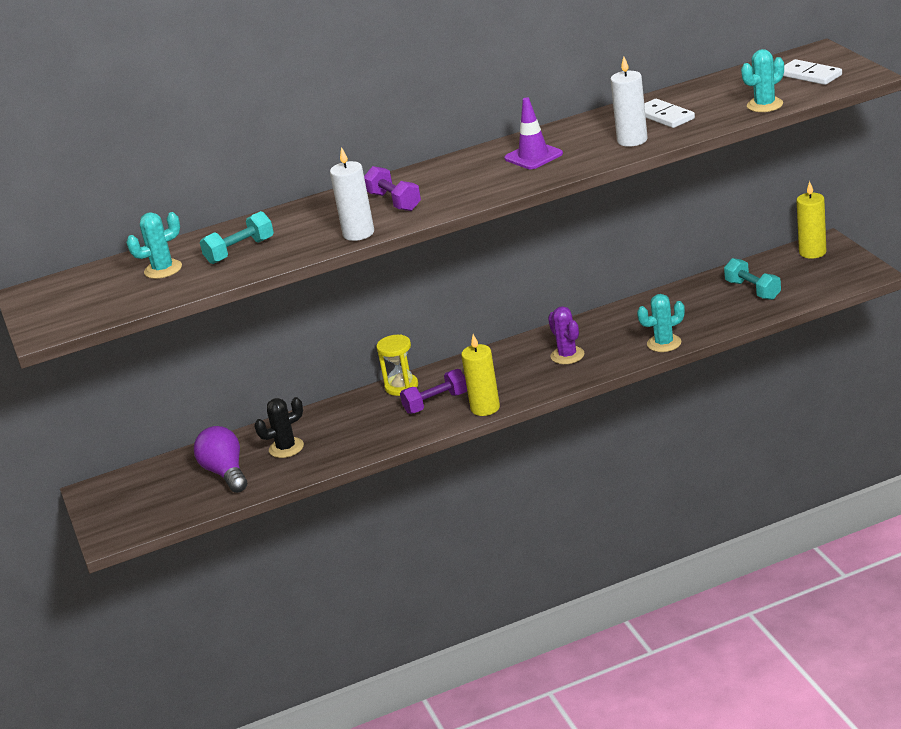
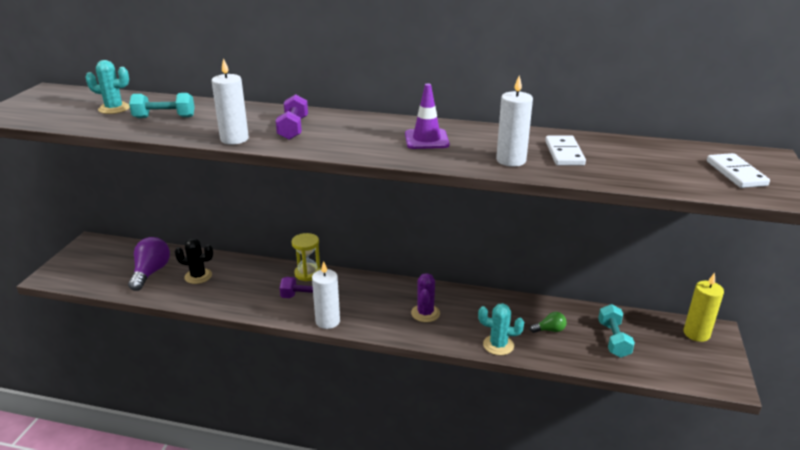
camera: 30 degrees right, 0 degrees up
(485, 408) = (327, 321): yellow candle -> white candle
(692, 311) = (549, 330): none -> green light bulb
(765, 105) = (659, 181): turquoise cactus -> none

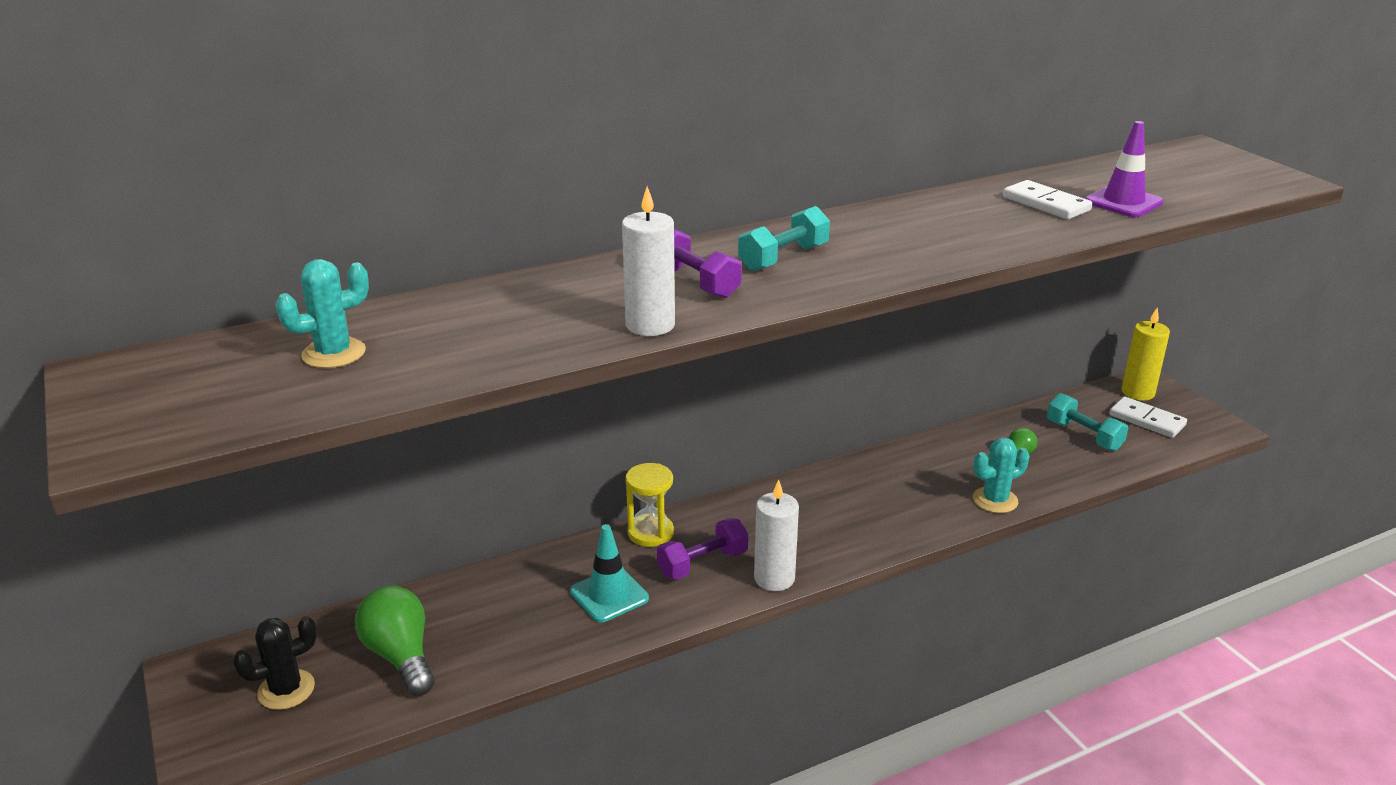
camera: 40 degrees left, 0 degrees up
(151, 273) = (401, 656): purple light bulb -> green light bulb
(164, 117) = (461, 335): turquoise dumbbell -> turquoise dumbbell (783, 258)
(198, 276) = (491, 619): black cactus -> black cactus (286, 690)
(252, 290) = (609, 595): none -> turquoise traffic cone
(425, 313) = (870, 506): purple cactus -> none
(426, 139) = (883, 238): purple traffic cone -> purple traffic cone (1123, 202)
(511, 160) = (1017, 230): white candle -> none
(736, 173) = (1213, 173): white domino -> white domino (1147, 420)

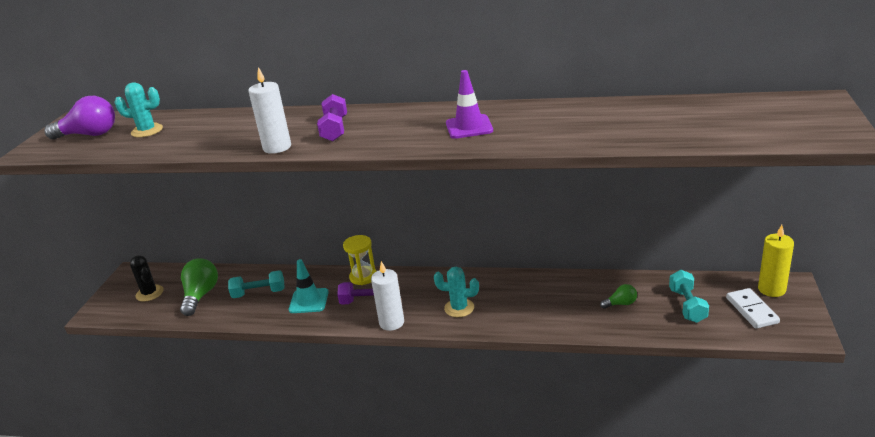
camera: 40 degrees right, 0 degrees up
(207, 387) = (89, 135): none -> purple light bulb
(286, 690) = (149, 293): black cactus -> black cactus turned 45 degrees clockwise
(783, 258) = (399, 125): turquoise dumbbell -> turquoise dumbbell (259, 293)
(995, 500) = (570, 325): turquoise cactus -> turquoise cactus (459, 308)
(1046, 204) = (614, 121): white domino -> none
(1123, 202) = (672, 130): purple traffic cone -> purple traffic cone (469, 127)

